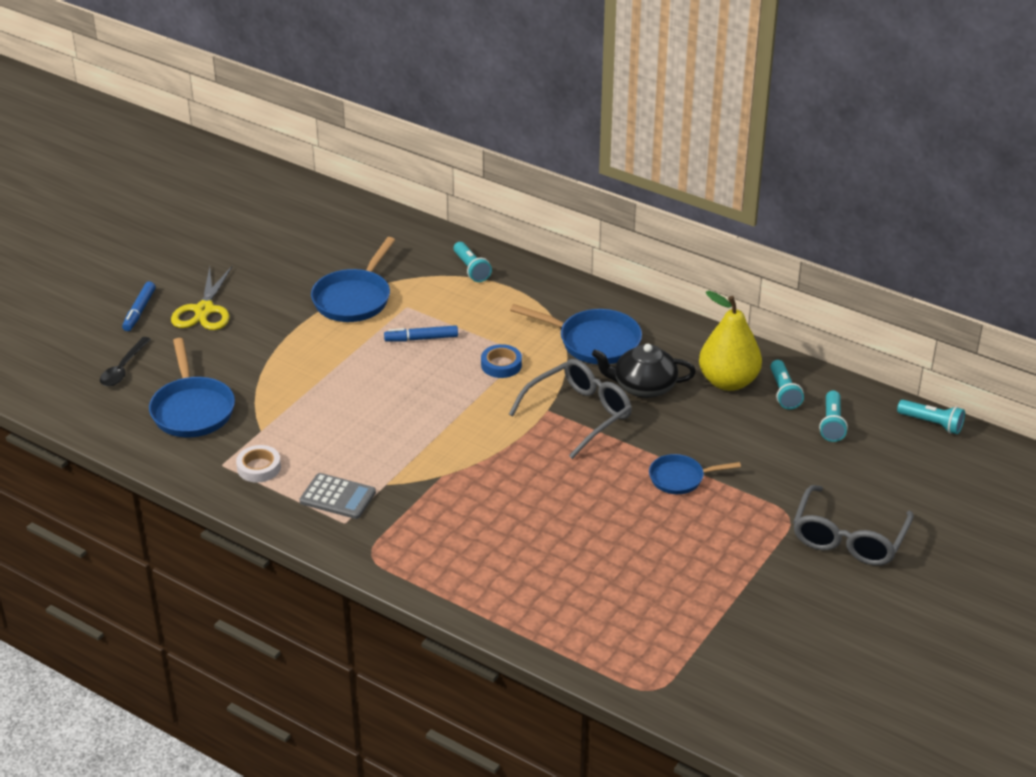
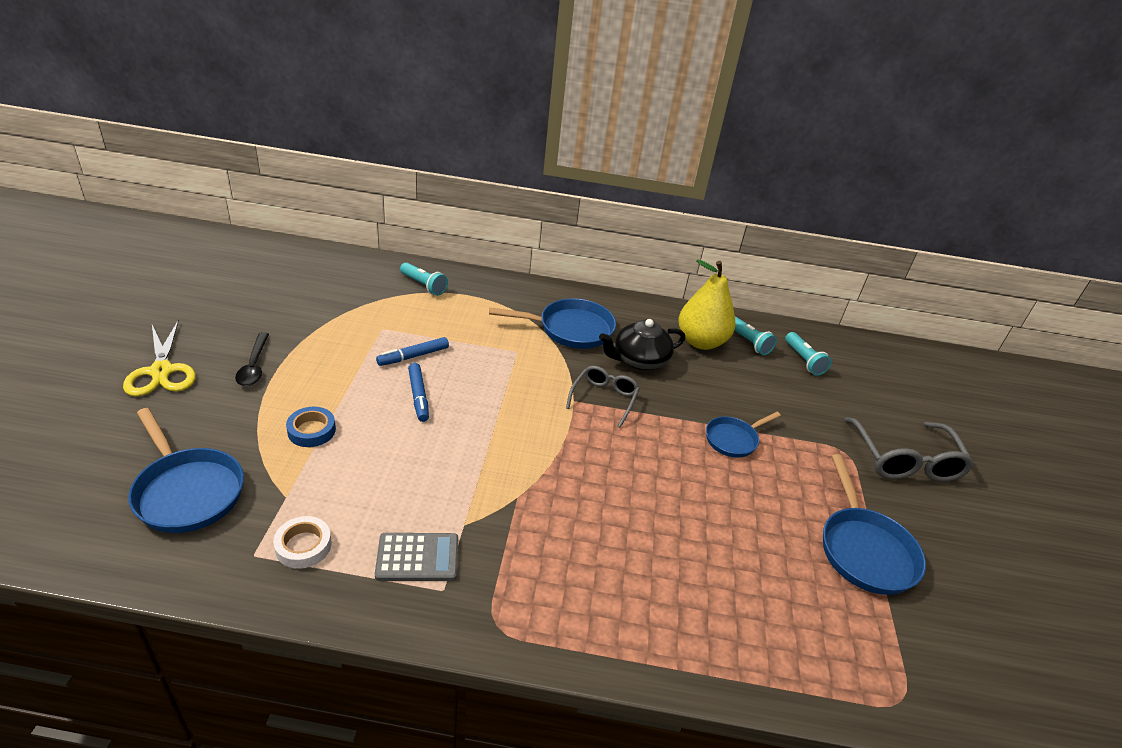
camera: 30 degrees left, 0 degrees up
(123, 368) = (76, 460): black spoon -> black spoon (254, 366)
(139, 311) = (79, 387): blue marker -> blue marker (418, 396)
(354, 298) = (325, 330): blue pan -> blue pan (864, 550)
(501, 365) = (504, 366): blue tape -> blue tape (311, 430)
(578, 415) = (604, 399): grey glasses -> grey glasses, size x0.63
(932, 423) = (868, 344): turquoise flashlight -> none

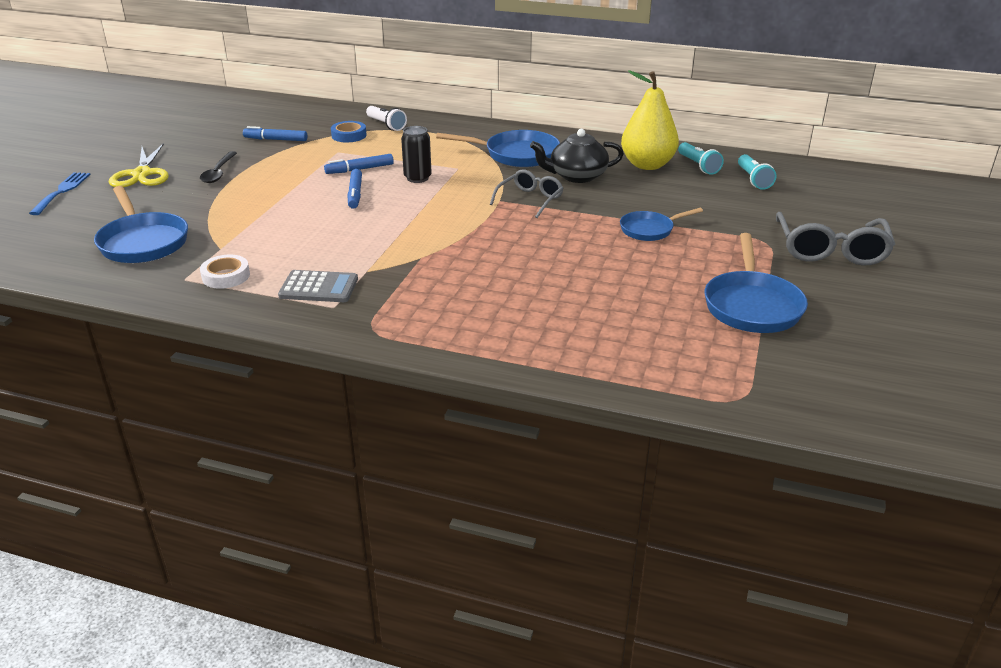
camera: 15 degrees right, 5 degrees down
(65, 405) = (62, 191): none -> blue fork
(308, 310) = (276, 139): none -> blue marker
(311, 430) = (254, 211): blue tape -> blue tape (349, 135)
(424, 285) = (386, 125): turquoise flashlight -> white flashlight
(479, 368) = (417, 178): none -> black can

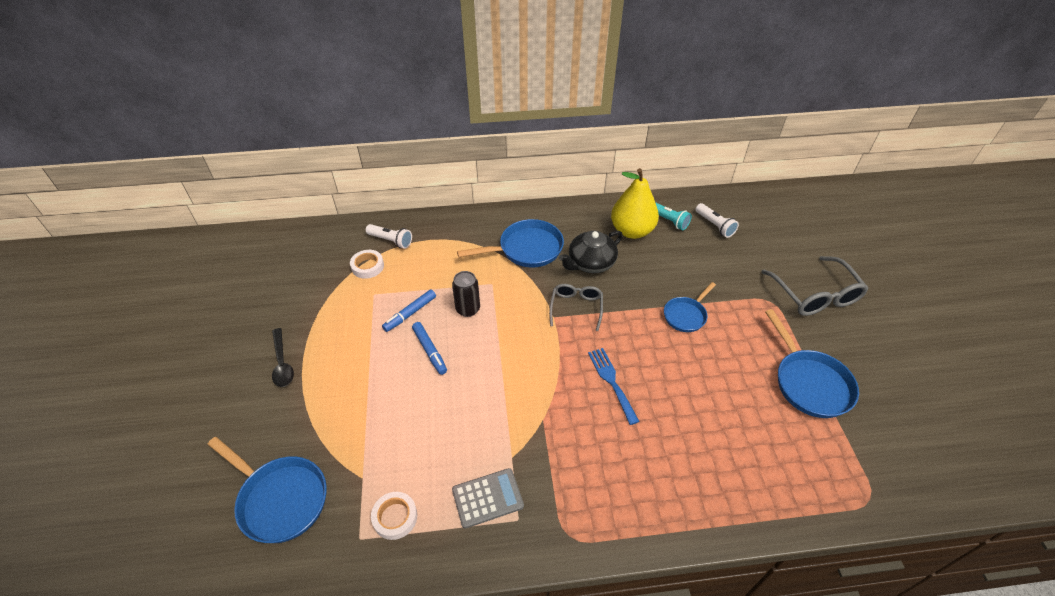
camera: 25 degrees left, 15 degrees up
(62, 191) = (138, 451): blue fork -> blue fork (611, 381)
(142, 174) = (206, 393): yellow scissors -> none
(276, 139) = (303, 294): blue marker -> none
(349, 135) = (367, 266): blue tape -> white tape
(753, 180) = (715, 225): turquoise flashlight -> white flashlight

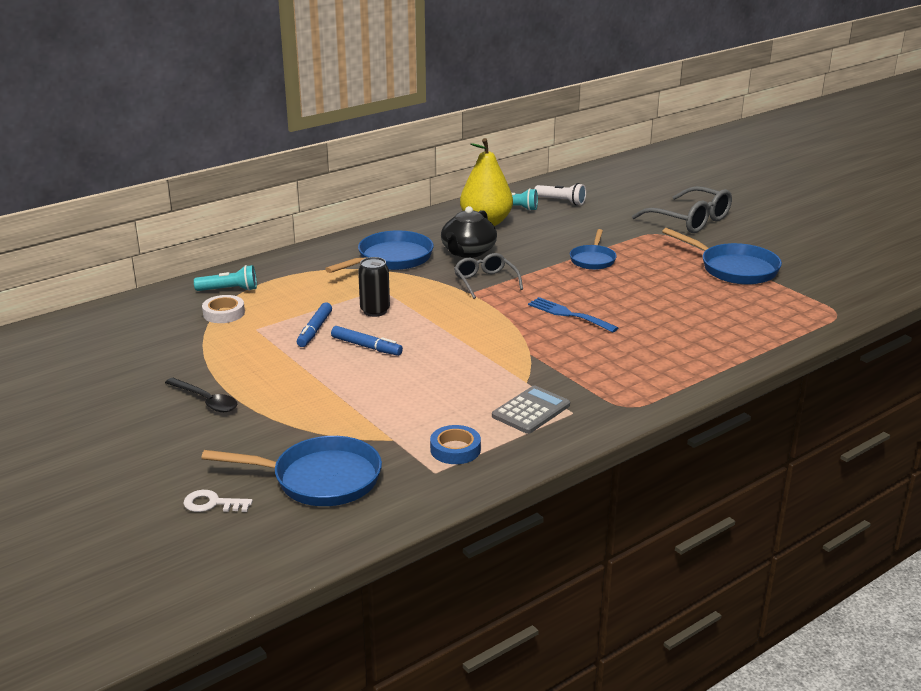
camera: 30 degrees left, 20 degrees down
(197, 487) = (212, 503): none -> white key
(391, 241) = (229, 290): white flashlight -> turquoise flashlight
(395, 517) = (455, 449): white tape -> blue tape

